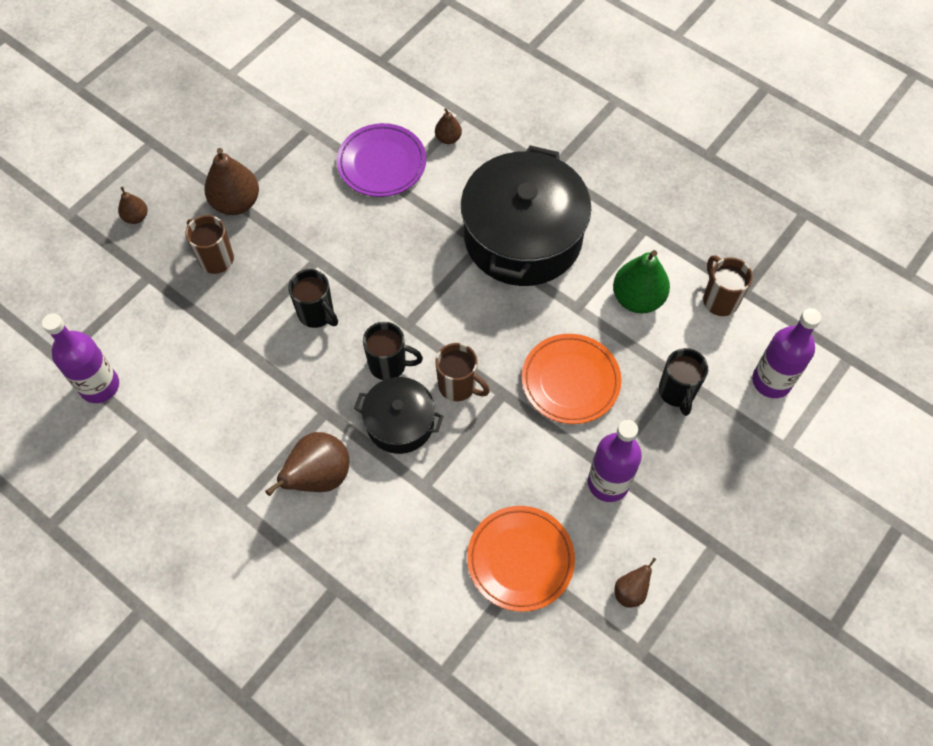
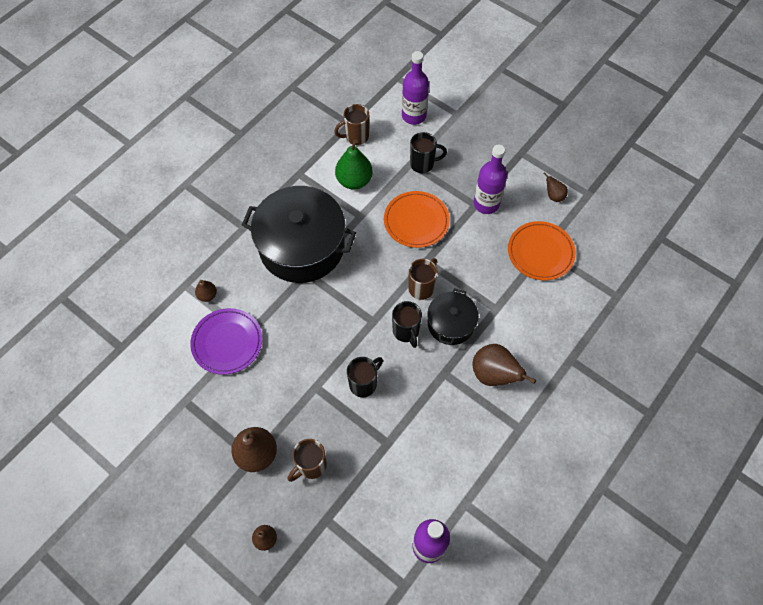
camera: 90 degrees left, 0 degrees up
(389, 365) = (406, 332): black mug -> black mug turned 150 degrees clockwise

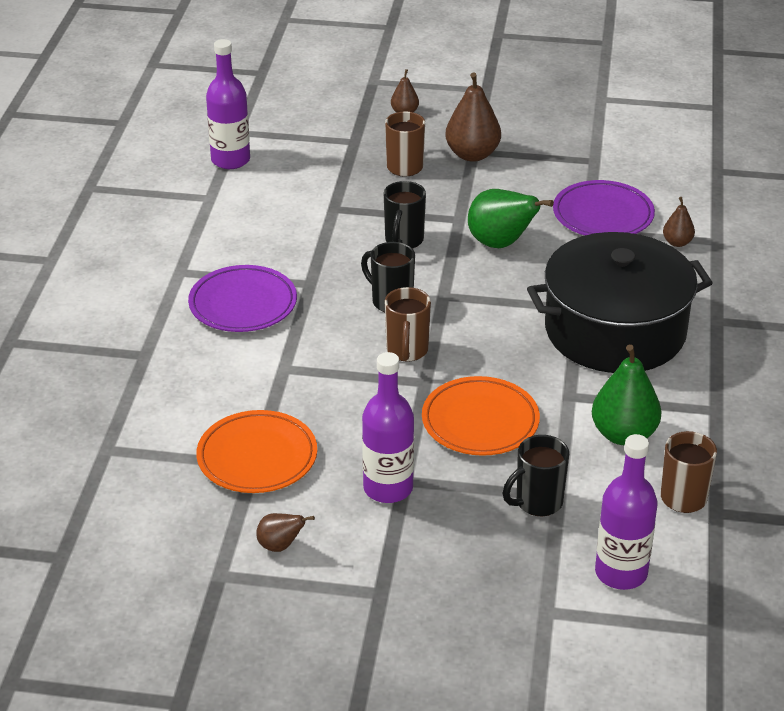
camera: 150 degrees right, 25 degrees down
(308, 349) = (501, 244): none -> green pear
(451, 324) = (336, 330): black pot -> none
(494, 375) = (243, 304): brown pear -> purple plate

